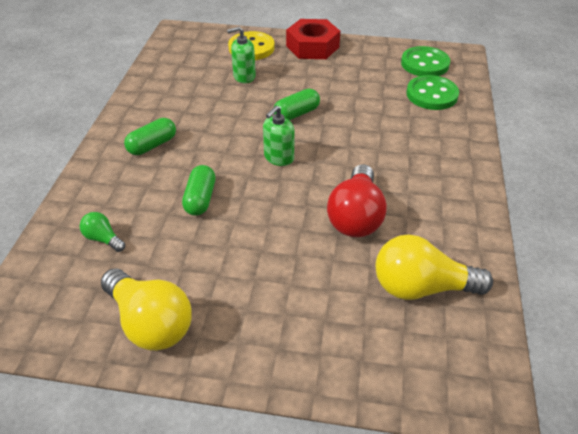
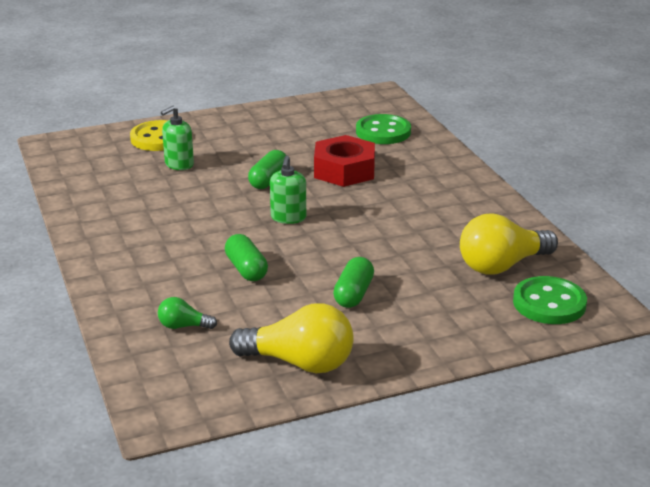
camera: 30 degrees left, 15 degrees down
(152, 145) = (146, 245): green capsule -> green capsule (353, 294)
(312, 46) = (224, 121): red nut -> red nut (344, 170)
(356, 216) = (404, 238): red light bulb -> none
(425, 64) = (353, 109): green button -> green button (549, 303)

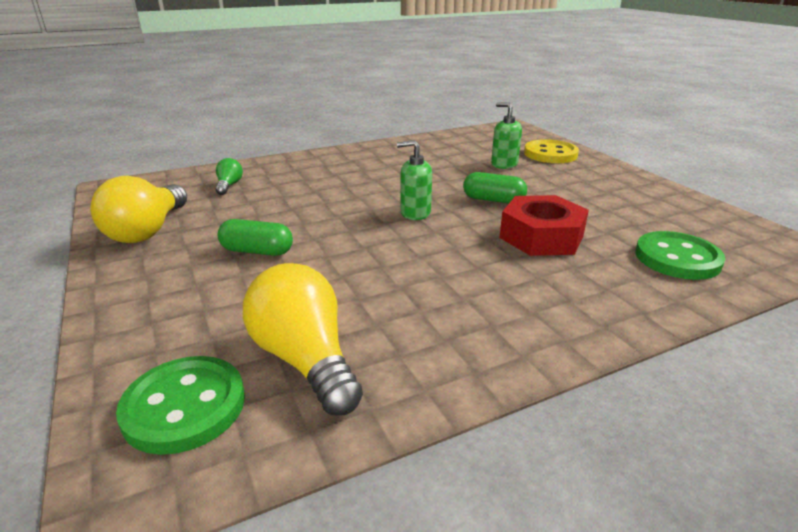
camera: 85 degrees right, 0 degrees up
(246, 269) = (314, 201): green capsule -> none

